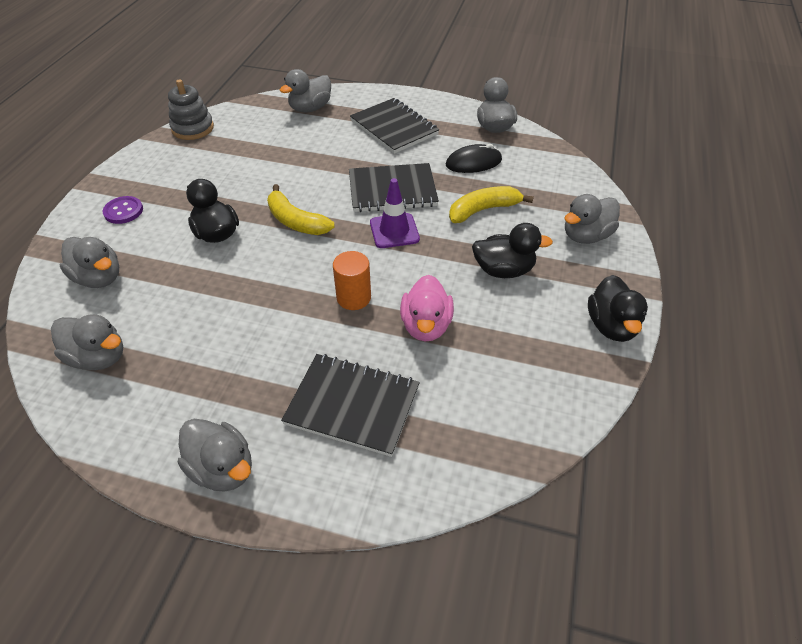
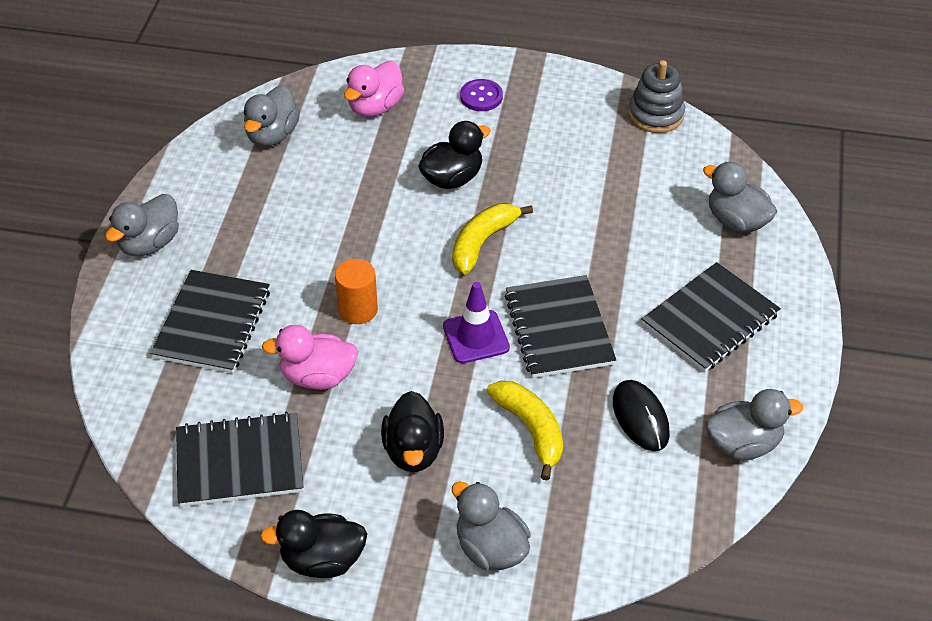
camera: 85 degrees right, 0 degrees up
(99, 278) = (375, 107): grey duck -> pink duck
(519, 381) = (239, 462): none -> black notebook

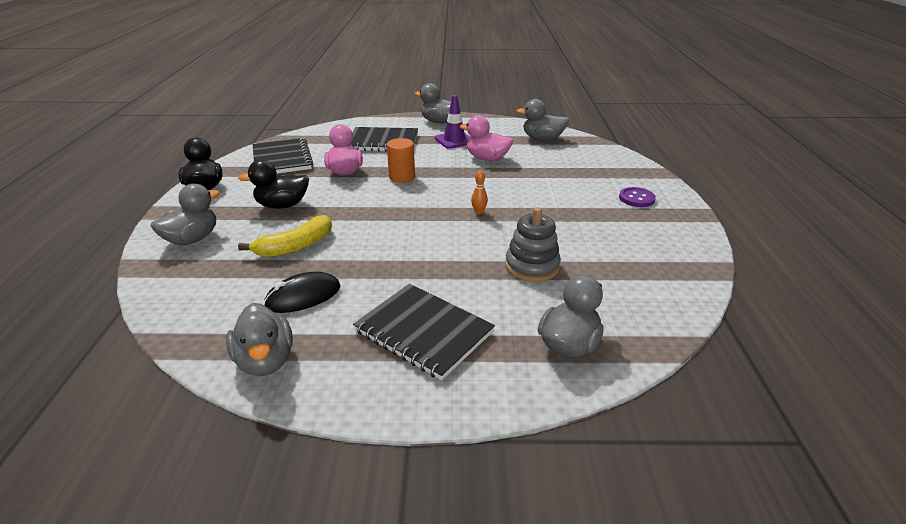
camera: 80 degrees right, 15 degrees down
(375, 107) = (592, 164): pink duck -> pink duck (487, 158)
(452, 178) = (539, 195): black duck -> none
(476, 337) = (384, 218): purple traffic cone -> purple traffic cone (454, 140)
(482, 242) = (479, 212): yellow banana -> orange bowling pin
(559, 329) = (397, 250): black notebook -> none
(656, 115) = (689, 283): grey stacking toy -> grey stacking toy (532, 266)

